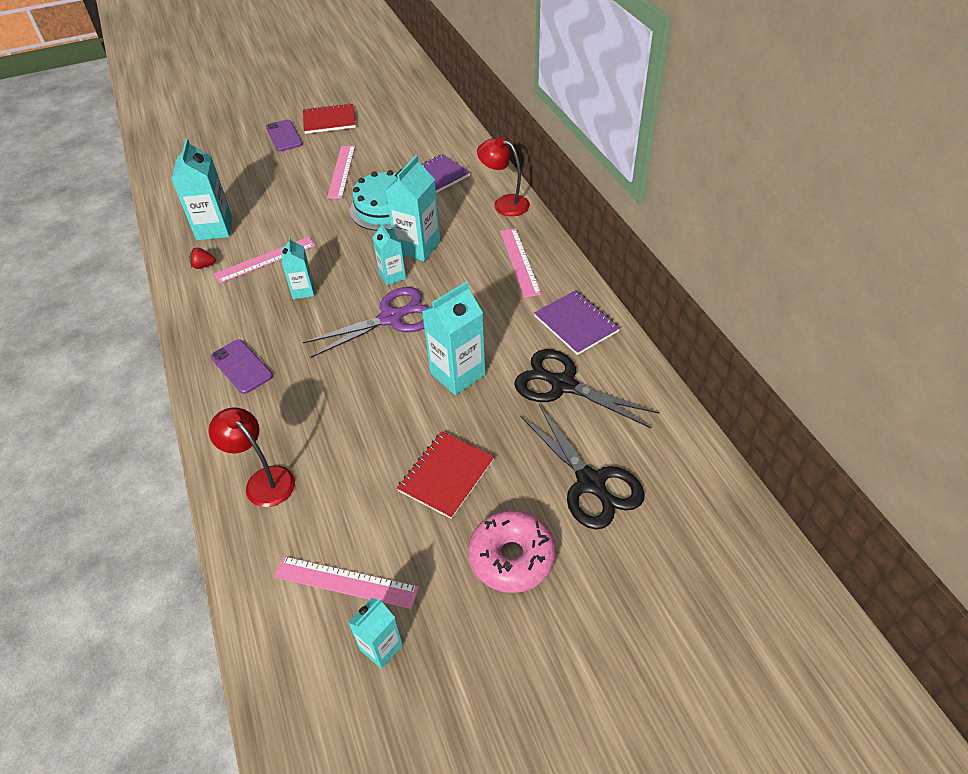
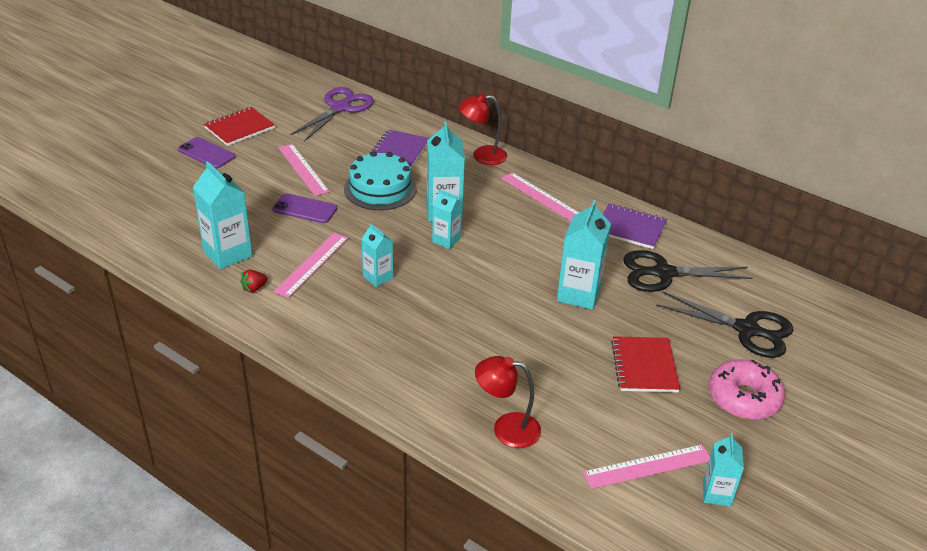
camera: 35 degrees left, 10 degrees down
(241, 366) = (389, 355): purple phone -> purple phone (305, 209)
(391, 318) = (481, 272): purple scissors -> purple scissors (340, 108)

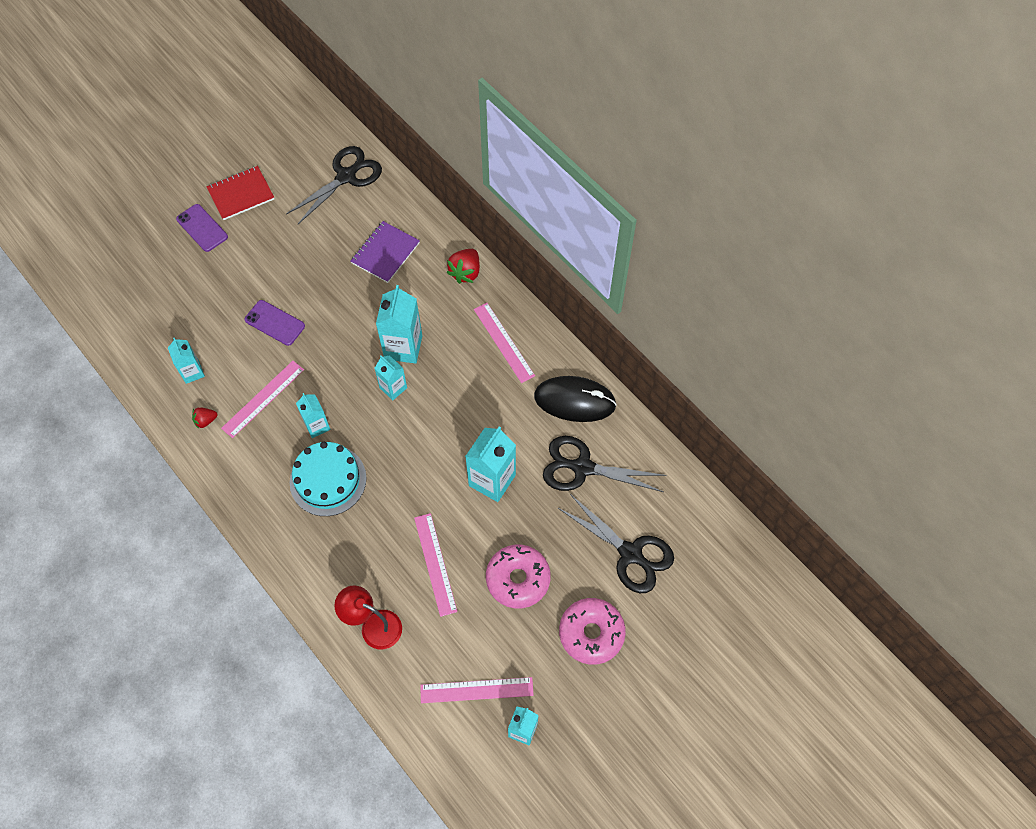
camera: 15 degrees right, 25 degrees up
(227, 254) = (192, 372): turquoise carton -> turquoise carton, size x0.60
(303, 169) = (287, 265): pink ruler -> pink ruler (435, 564)
(340, 108) = (346, 177): purple scissors -> black scissors
(380, 189) = (352, 305): turquoise cake -> turquoise cake (328, 480)
(482, 156) = (465, 272): red lamp -> red strawberry
(630, 228) = (574, 401): purple notebook -> black mouse
(644, 366) = (518, 579): red notebook -> pink donut

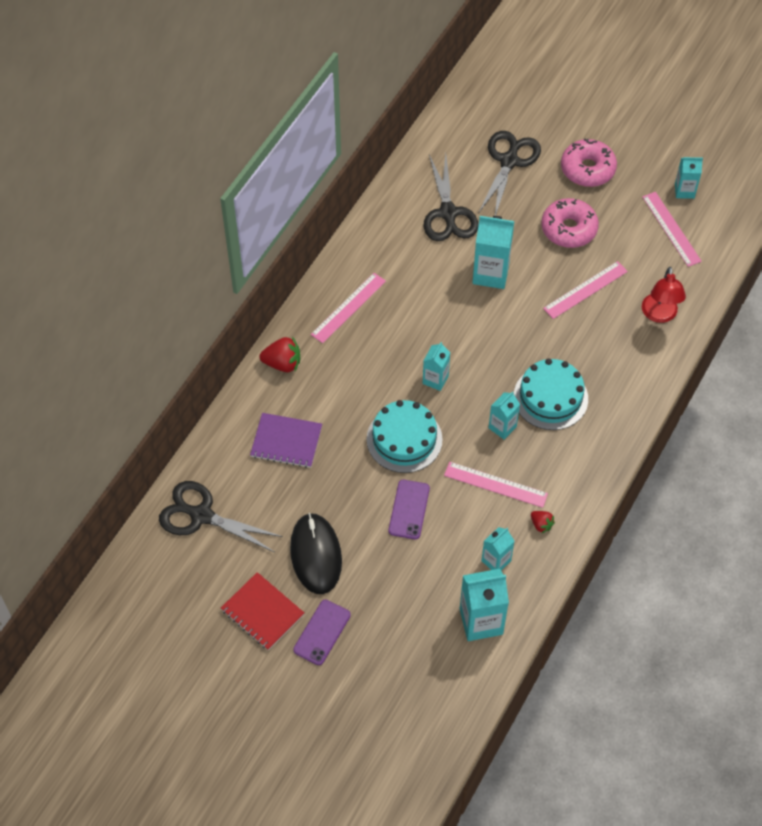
camera: 110 degrees left, 5 degrees down
(344, 342) = (404, 439): none -> turquoise cake
(403, 347) = (388, 387): turquoise carton -> turquoise carton (481, 621)
(574, 401) = (386, 236): black mouse -> black mouse (316, 555)

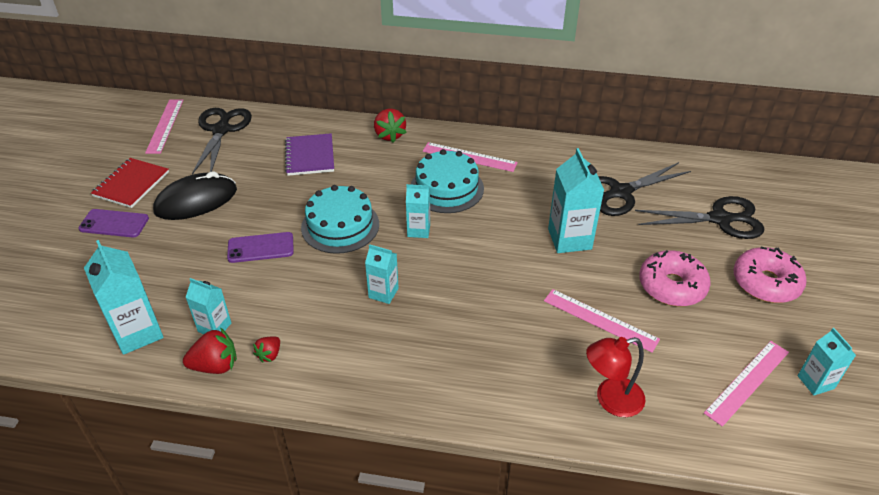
camera: 70 degrees right, 15 degrees down
(495, 484) = (310, 304): pink ruler -> pink ruler (165, 125)
(539, 566) = (215, 366): none -> red strawberry
(550, 397) = (439, 323): turquoise cake -> turquoise cake (447, 188)

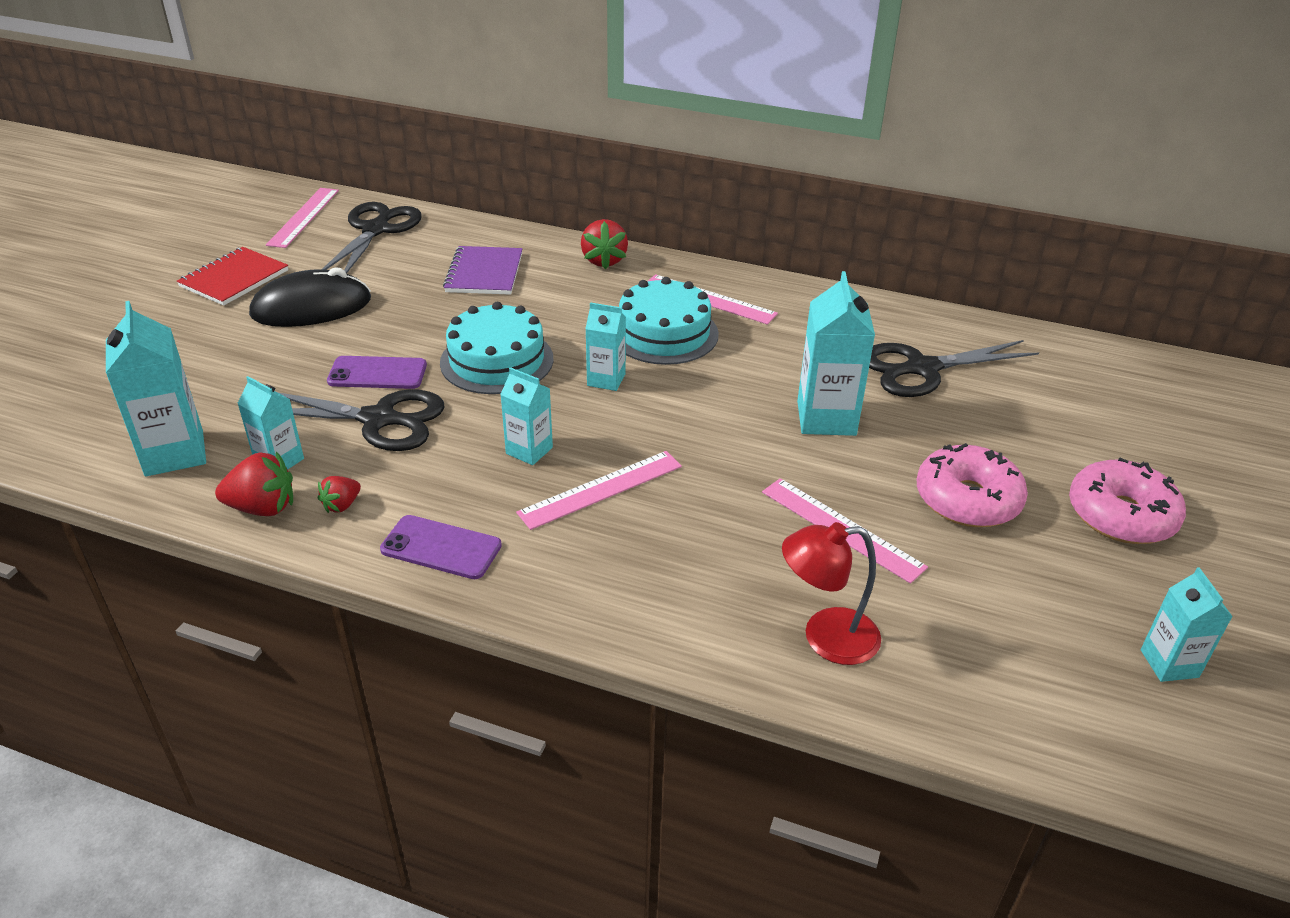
camera: 10 degrees right, 5 degrees down
(114, 223) = (194, 321): purple phone -> purple phone (441, 547)
(720, 219) = (1069, 422): black scissors -> black scissors (378, 420)
(747, 382) = (1053, 646): pink ruler -> pink ruler (601, 489)

